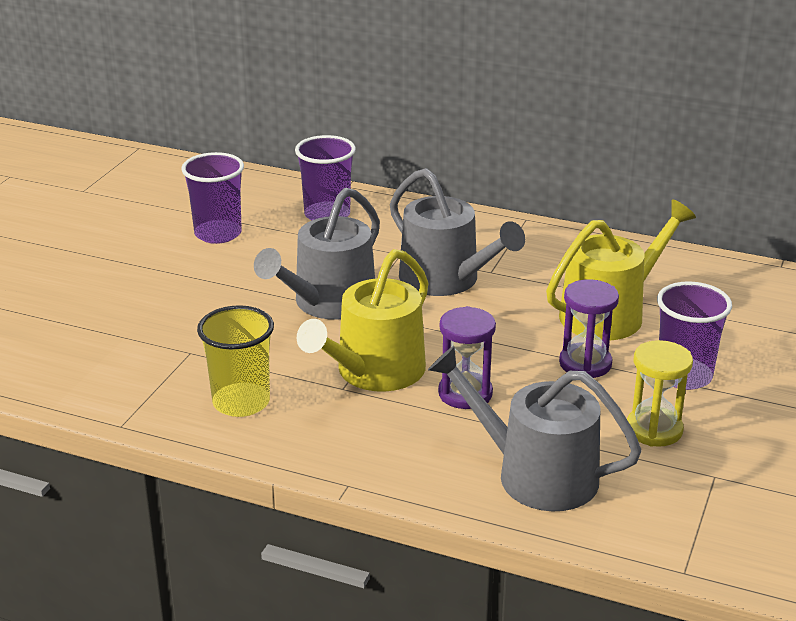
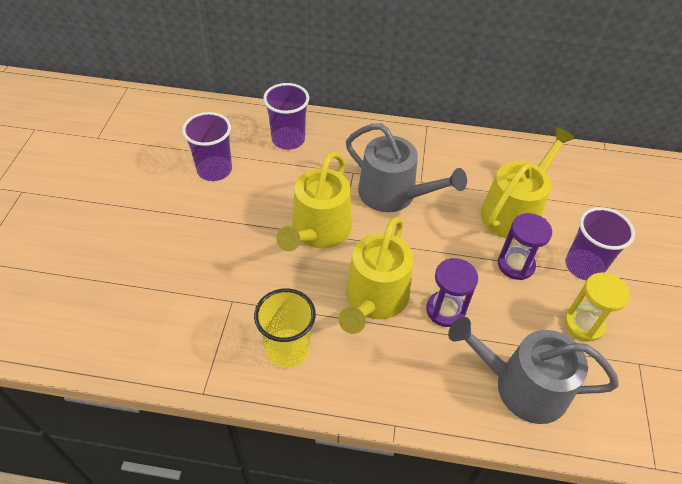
camera: 15 degrees left, 20 degrees up
(328, 303) = (318, 231): grey watering can -> yellow watering can

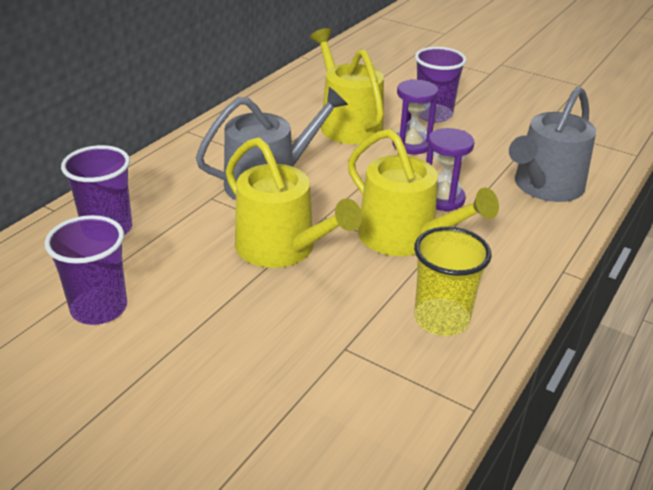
camera: 65 degrees left, 15 degrees down
(584, 324) = (494, 136): yellow hourglass -> none

